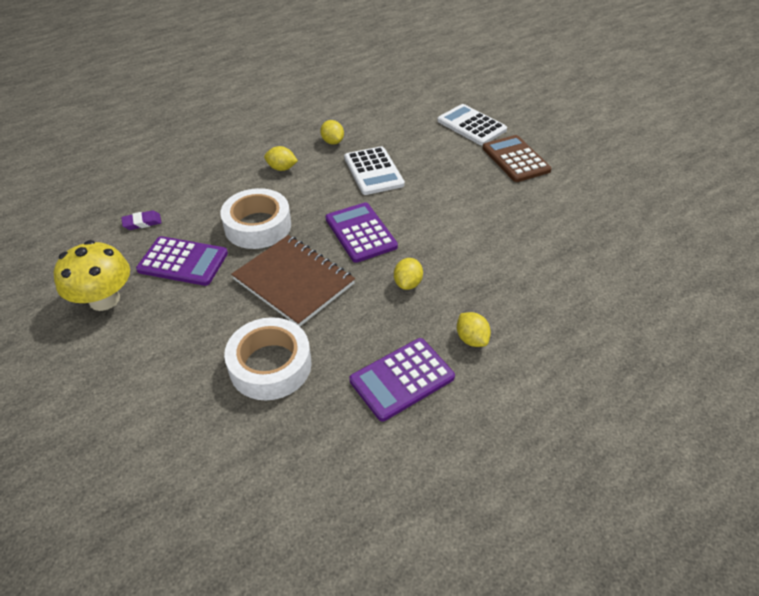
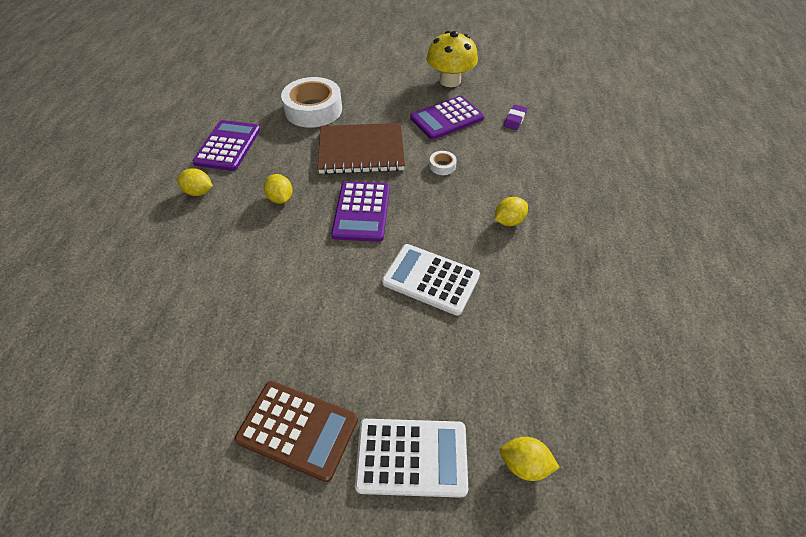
camera: 135 degrees right, 5 degrees up
(258, 226) = (442, 166): white tape -> white tape, size x0.42
(332, 142) = (519, 286): yellow lemon -> yellow lemon (524, 464)
(360, 233) = (362, 211): purple calculator -> purple calculator turned 75 degrees clockwise

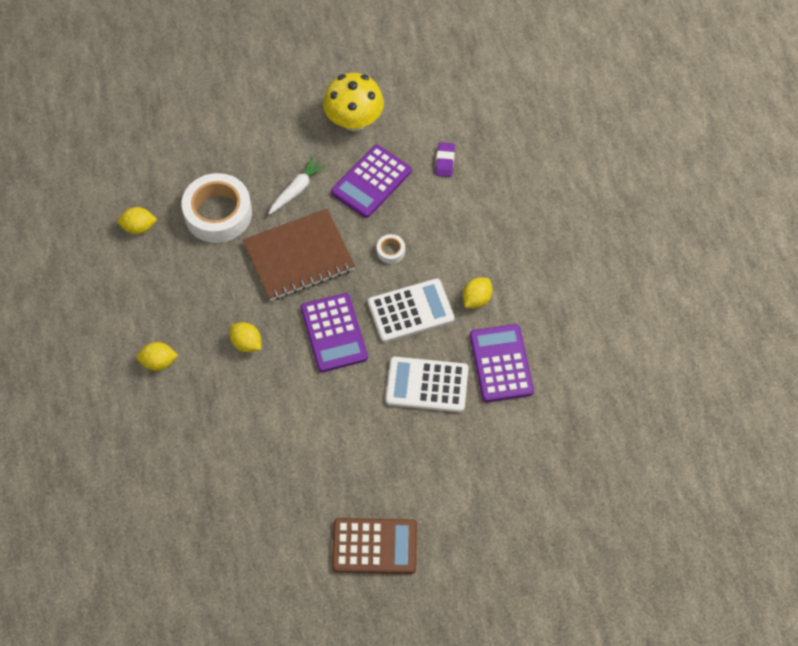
camera: 20 degrees left, 10 degrees up
(228, 146) = (152, 295): purple calculator -> purple calculator (501, 363)
(383, 109) = (296, 189): none -> white carrot
(411, 457) = (467, 535): white calculator -> white calculator (410, 311)
(524, 464) = (548, 512): yellow lemon -> yellow lemon (139, 227)

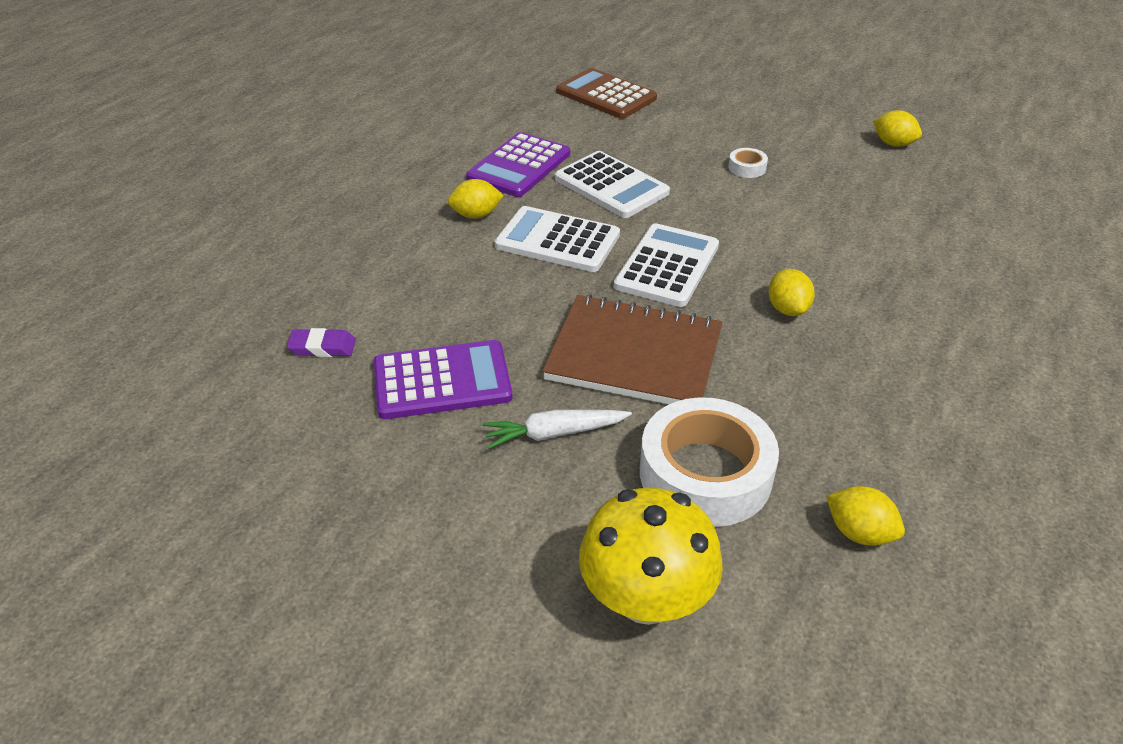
camera: 140 degrees left, 20 degrees down
(158, 362) = (927, 349): yellow lemon -> yellow lemon (893, 144)
(334, 333) = (667, 266): purple calculator -> white calculator
(354, 120) = (362, 475): yellow mushroom -> yellow mushroom (646, 598)
(374, 546) = (779, 126): brown calculator -> brown calculator (606, 95)
(390, 251) = (512, 299): white tape -> white tape (747, 168)
(445, 161) = (322, 347): purple eraser -> purple eraser turned 45 degrees clockwise

